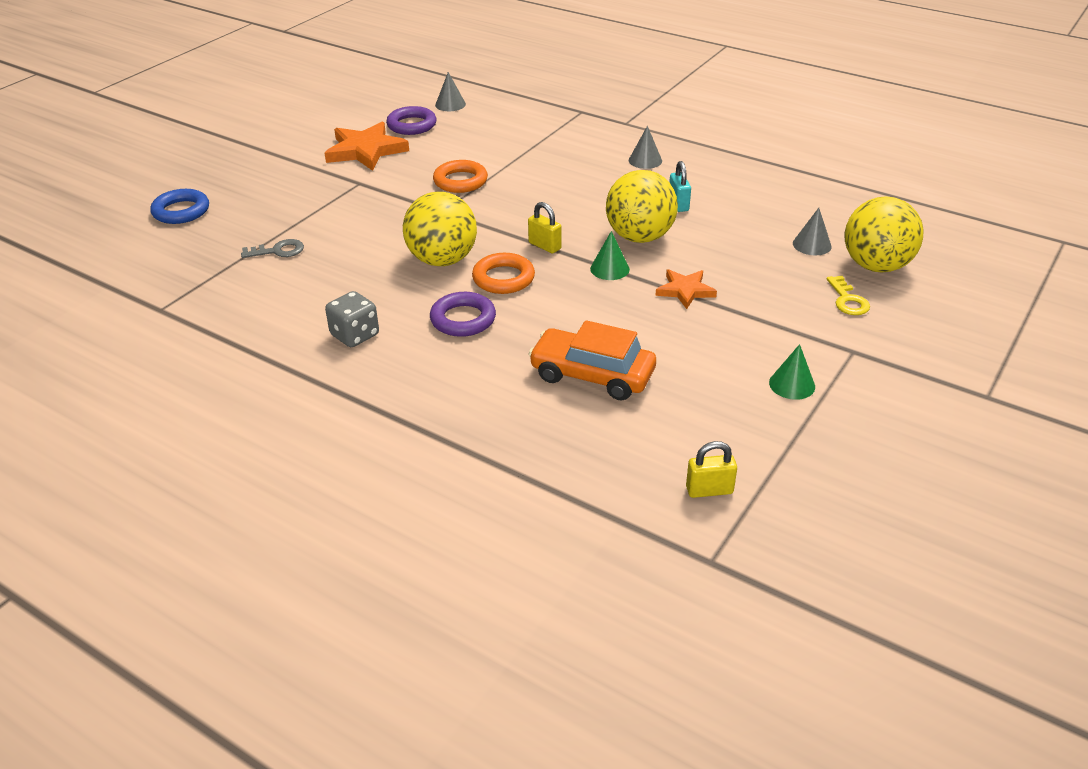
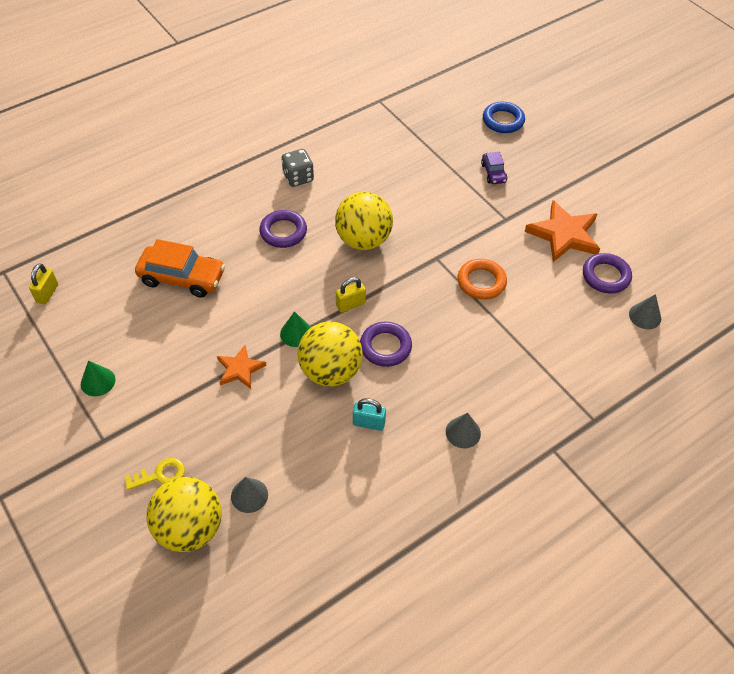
camera: 110 degrees right, 15 degrees up
(278, 251) = (422, 159): grey key -> none
(284, 201) = (493, 173): none -> purple car
(503, 278) = (320, 267): orange ring -> none
(584, 214) = (385, 347): none -> purple ring
(592, 375) = (182, 277): orange car -> orange car turned 60 degrees clockwise
(847, 300) = (160, 475): yellow key -> yellow key turned 150 degrees clockwise

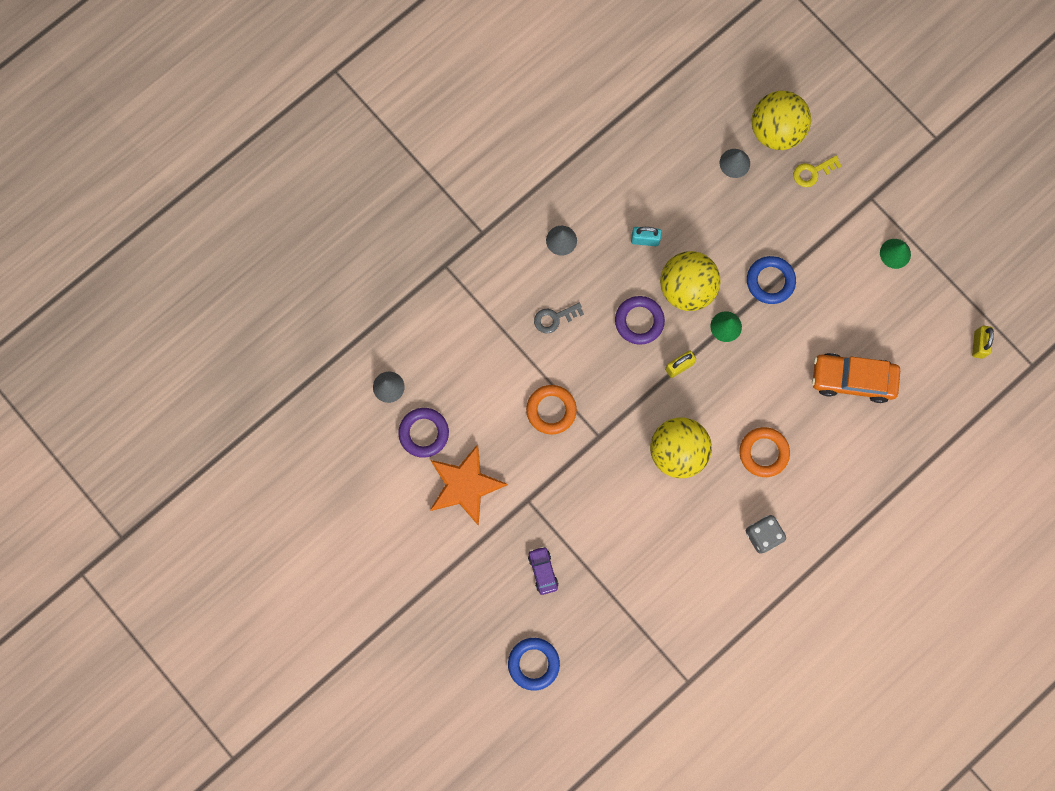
camera: 175 degrees right, 25 degrees up
(240, 369) = (770, 281): orange star -> blue ring
(283, 232) = (763, 452): purple ring -> orange ring
(474, 358) = (554, 318): none -> grey key

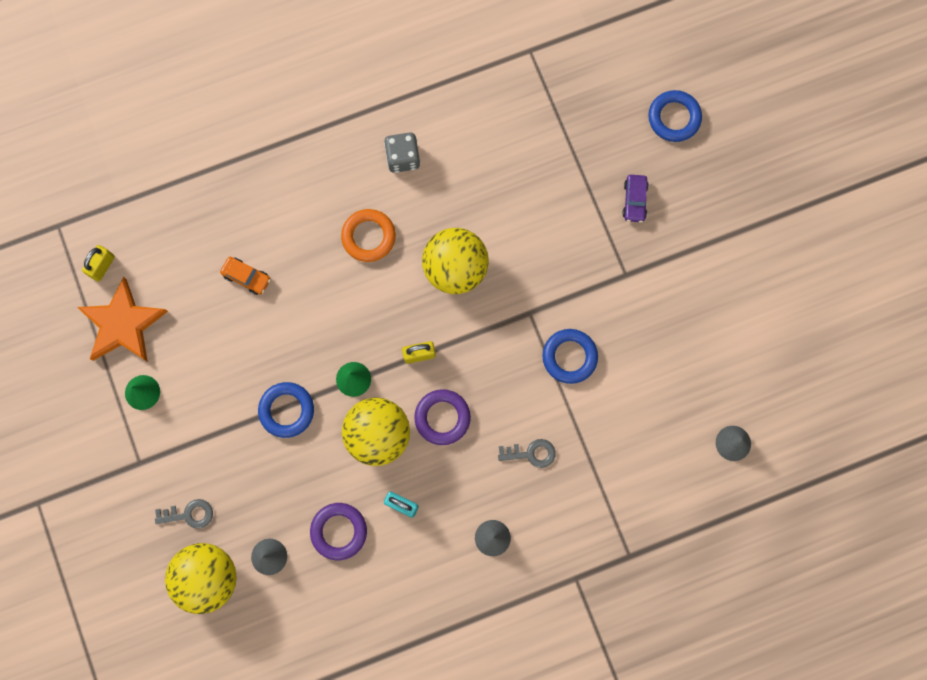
camera: 160 degrees left, 0 degrees up
(424, 433) = (711, 380): purple ring -> purple ring (339, 531)
(465, 485) = (685, 312): orange star -> orange star (123, 324)
(551, 410) = (569, 357): orange ring -> blue ring
(812, 172) = (189, 514): yellow key -> grey key
(852, 379) = (246, 277): orange car -> orange car, size x0.52

